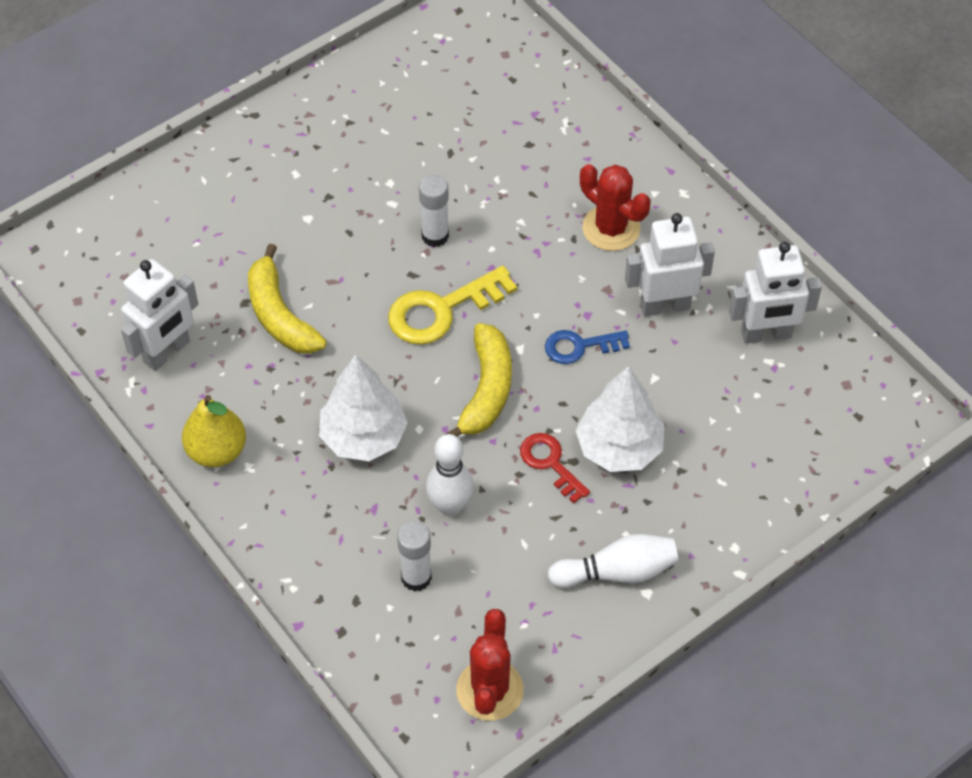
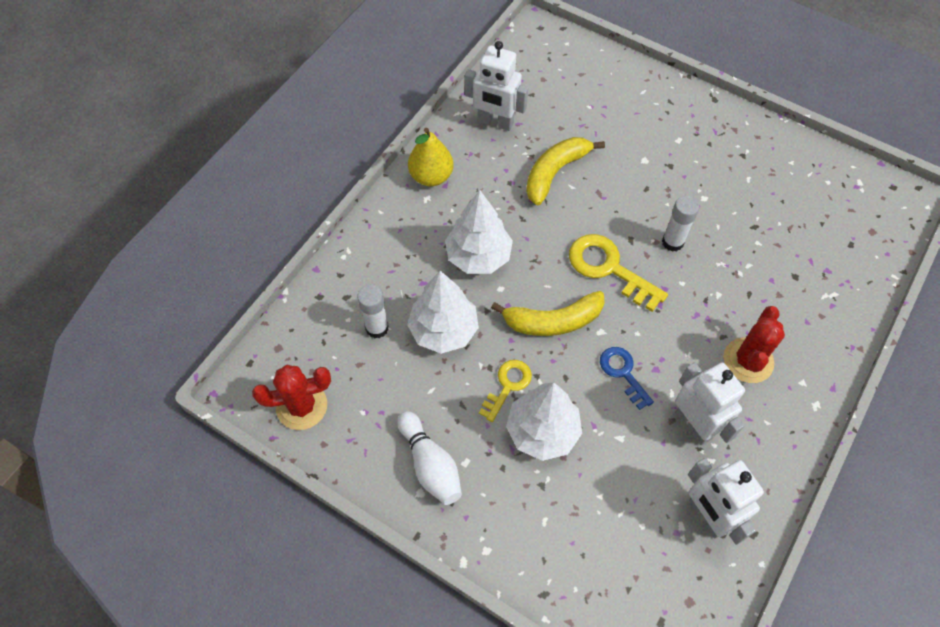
camera: 70 degrees right, 5 degrees up
(450, 506) = (443, 330): white bowling pin -> white tree
(550, 463) = (507, 386): red key -> yellow key

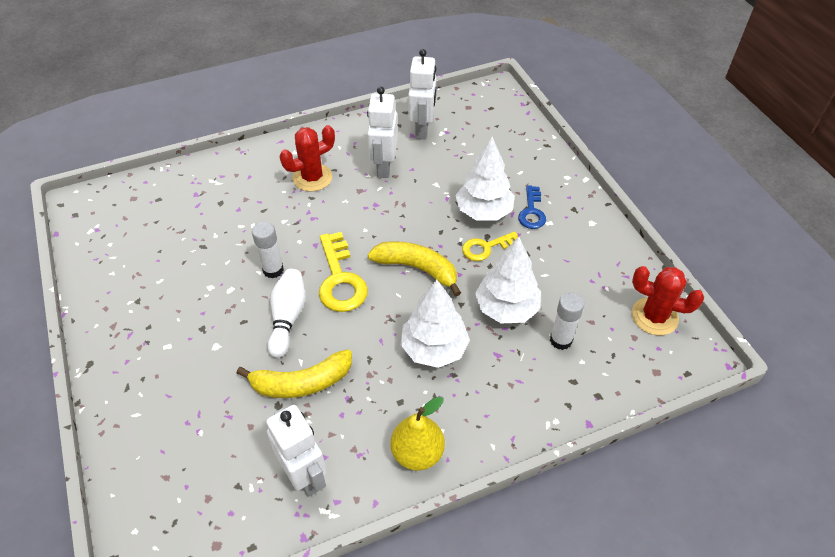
camera: 145 degrees left, 10 degrees down
(430, 464) = (575, 233): white bowling pin -> white bowling pin (288, 318)
(623, 373) = (399, 213): blue key -> blue key (531, 212)

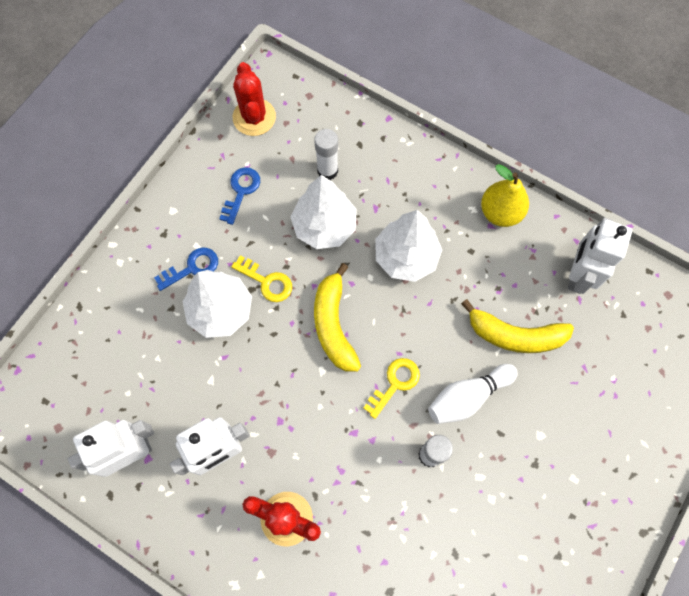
camera: 125 degrees left, 20 degrees up
(301, 383) = (514, 335): yellow banana -> yellow banana turned 150 degrees clockwise
(340, 279) = (395, 384): yellow key -> yellow key, size x0.62
(580, 271) = (241, 191): none -> blue key

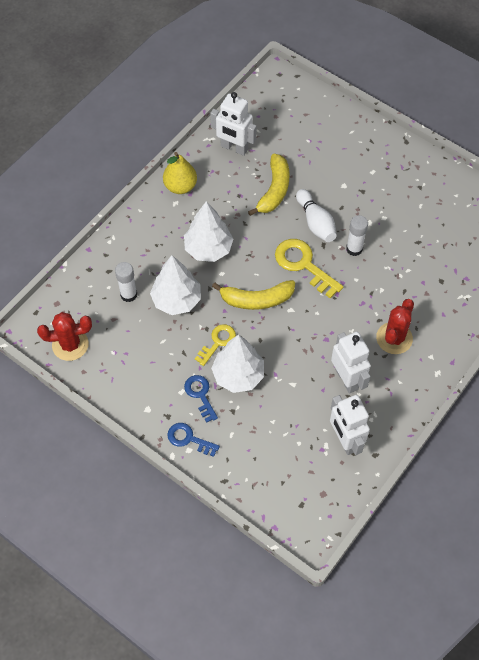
camera: 85 degrees left, 10 degrees down
(241, 191) = (137, 357): blue key -> blue key (189, 439)
(395, 384) = (303, 265): yellow key -> yellow key, size x1.61

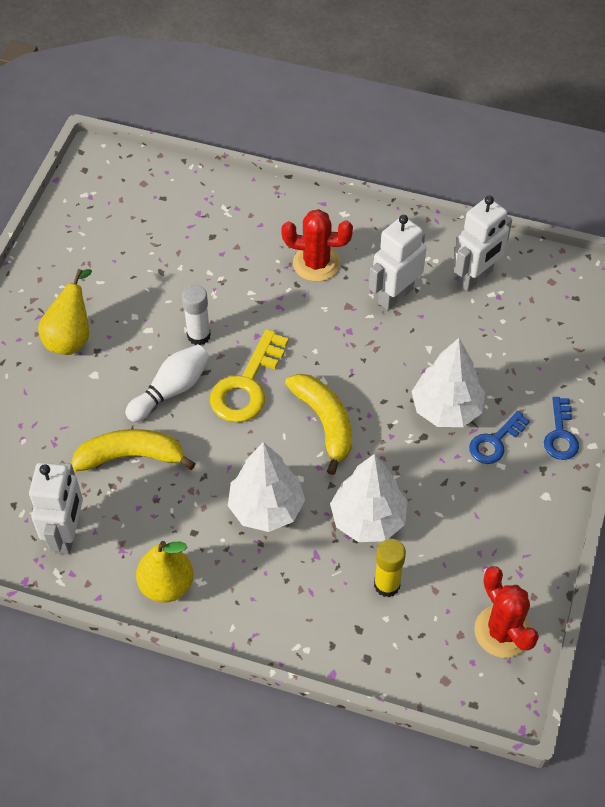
camera: 110 degrees left, 5 degrees down
(128, 294) = (387, 585): white glue stick -> yellow glue stick
(218, 342) = (410, 447): yellow key -> none
(378, 180) = (71, 337): none -> yellow pear

